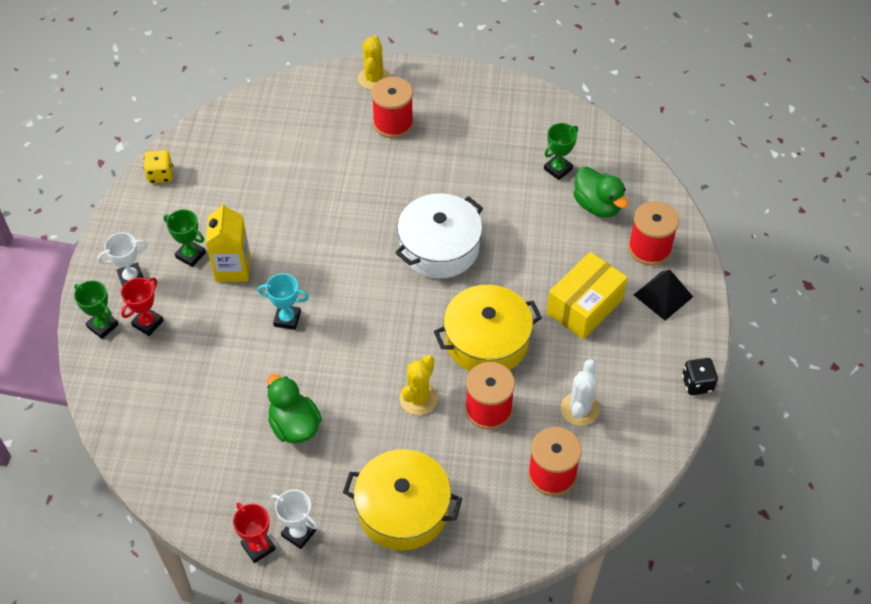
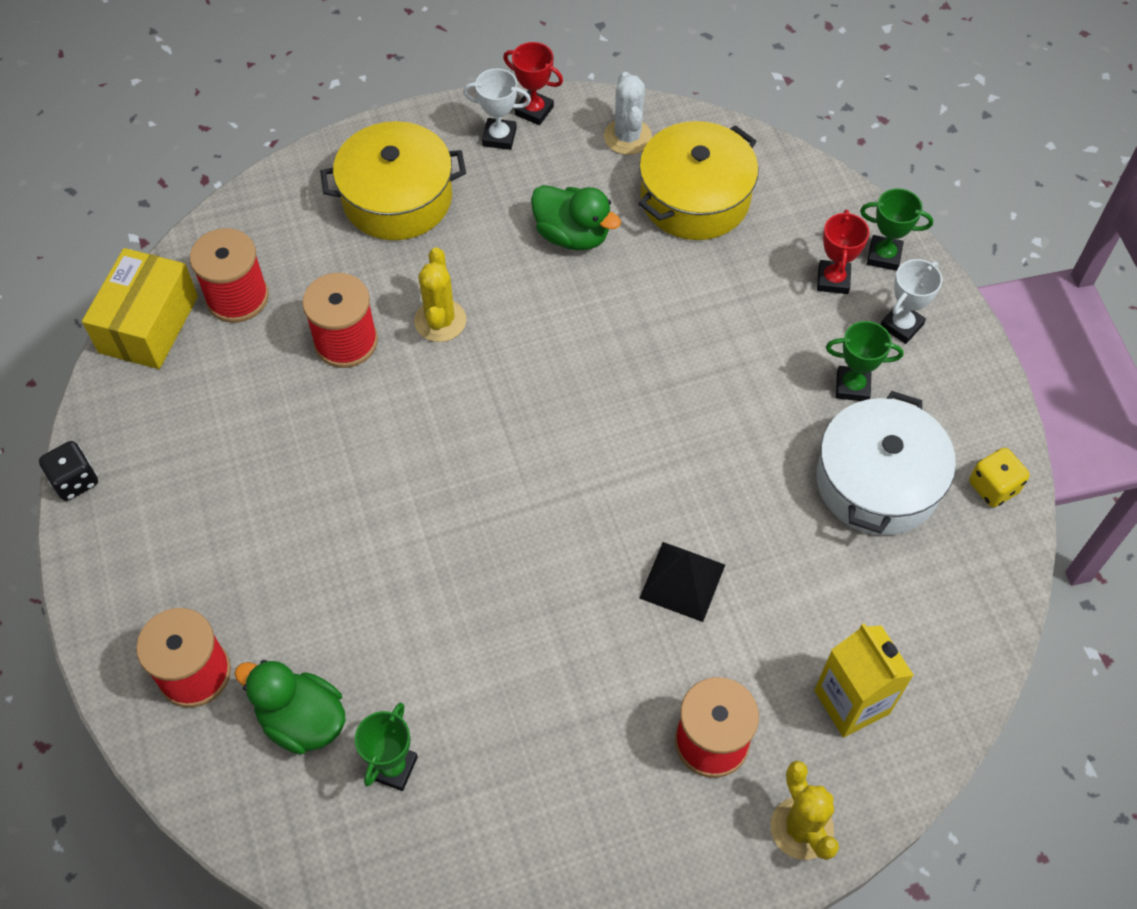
camera: 155 degrees right, 5 degrees up
(233, 268) = (783, 391): yellow carton -> yellow carton (851, 702)
(287, 319) = (664, 353): turquoise trophy -> none
(439, 247) = (517, 540): white pot -> white pot (877, 482)
(487, 341) = (386, 427): yellow pot -> yellow pot (695, 198)
(579, 409) = (227, 386): white cactus -> white cactus (627, 137)
(584, 306) = (267, 533): yellow box -> yellow box (149, 324)
(663, 295) = (153, 598): black pyramid -> black pyramid (682, 581)

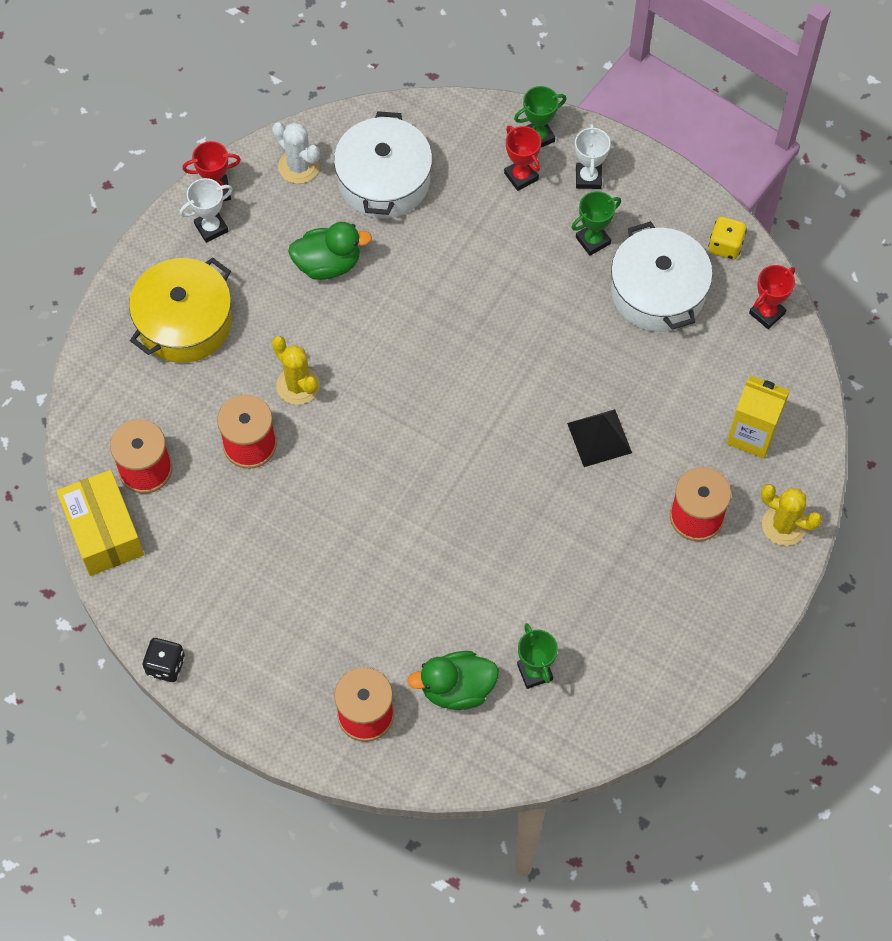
camera: 40 degrees left, 5 degrees up
(695, 198) = (384, 180): yellow pot -> white pot
(981, 587) = (767, 313): none -> red trophy

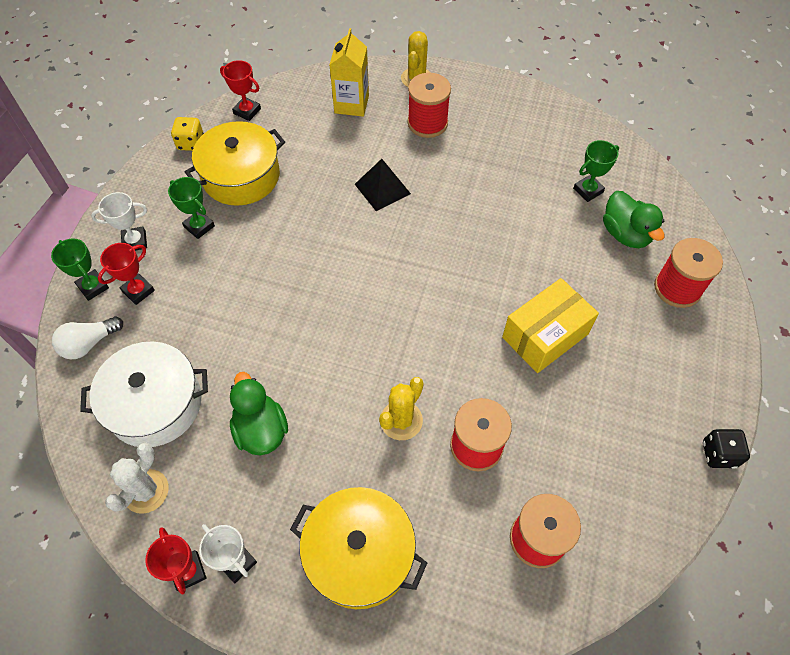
camera: 105 degrees left, 5 degrees down
(104, 532) = (619, 559): yellow box -> yellow box (545, 335)
(469, 130) = (89, 344): none -> white light bulb
(658, 291) = (241, 176): white pot -> yellow pot

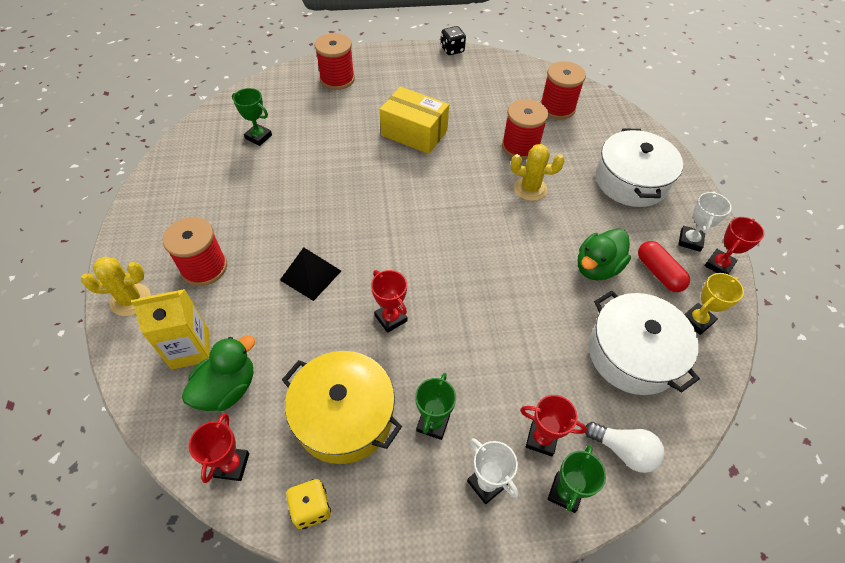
camera: 115 degrees left, 5 degrees down
(146, 491) = (697, 320): white cactus -> yellow trophy
(219, 491) = (658, 273): none -> red capsule
(306, 230) = (391, 318): none -> red trophy
(359, 554) = (631, 181): yellow pot -> white pot
(625, 234) = (297, 110): green duck -> green duck (227, 388)

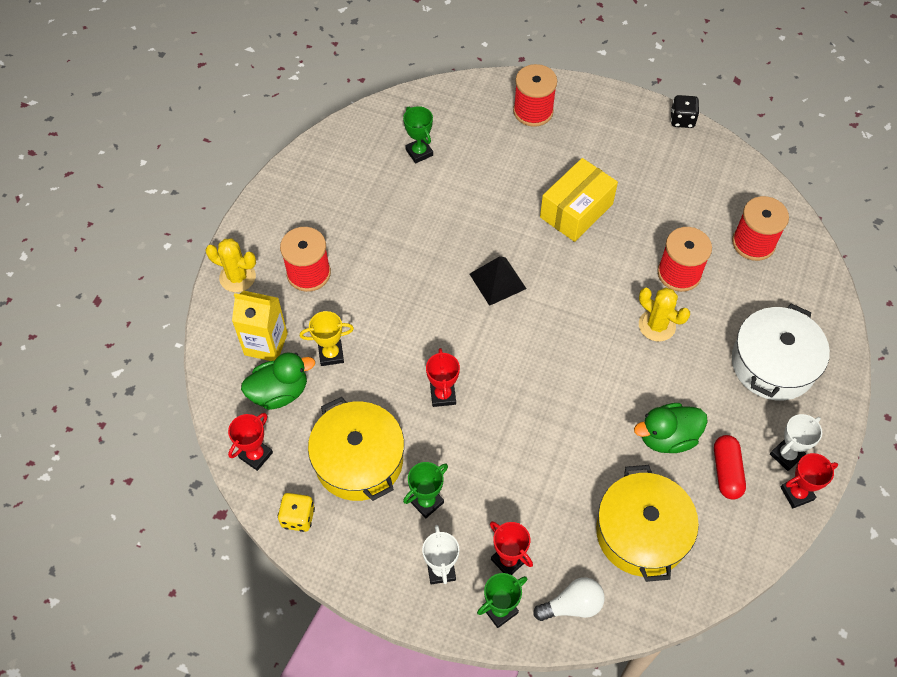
camera: 30 degrees right, 5 degrees up
(311, 275) = (395, 322): black pyramid -> black pyramid (497, 281)
(414, 133) = (576, 211): yellow box -> yellow box turned 75 degrees clockwise
(623, 451) = (572, 605): white light bulb -> white light bulb turned 75 degrees counterclockwise
(633, 354) = (641, 532): white pot -> yellow pot
(697, 320) = (729, 534): yellow trophy -> yellow trophy (331, 354)

